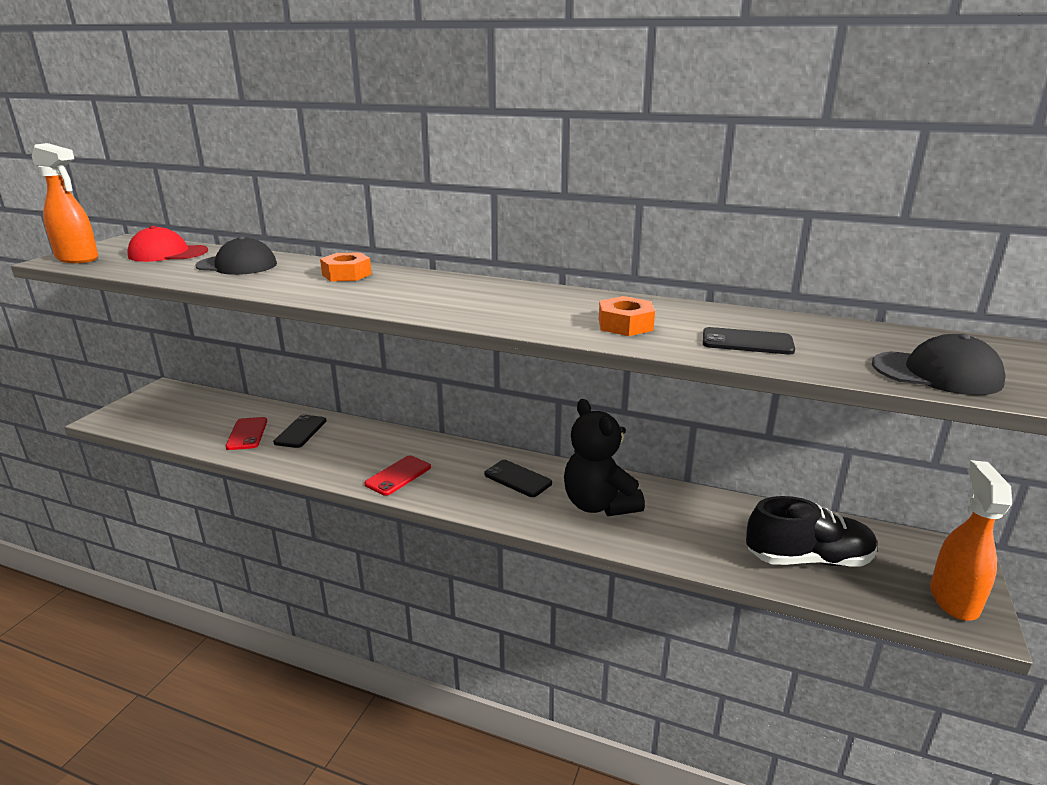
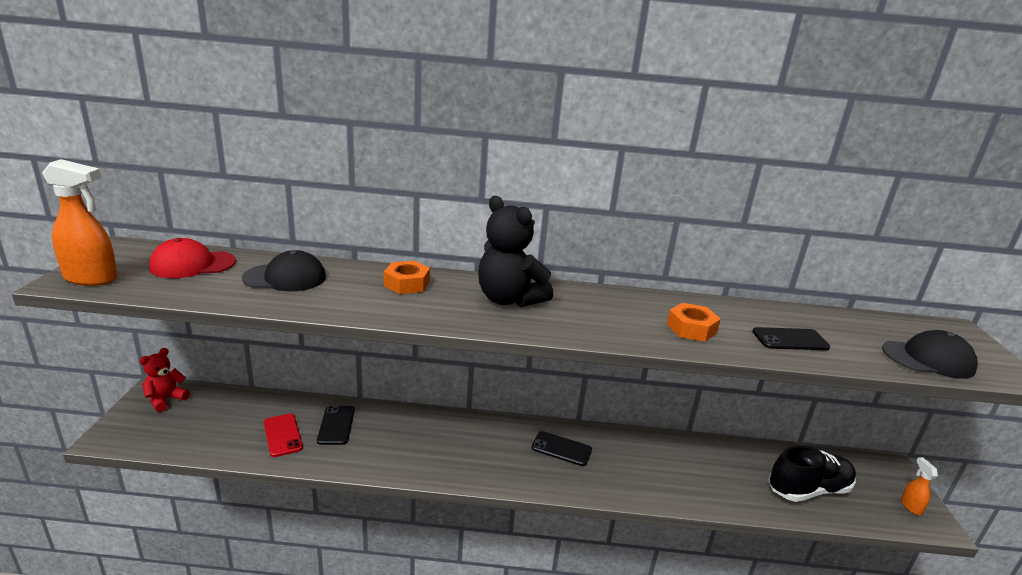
camera: 20 degrees left, 0 degrees up
(167, 396) = (166, 400): none -> red teddy bear
(398, 476) = (458, 462): red phone -> none
(599, 505) = (639, 465): black teddy bear -> black teddy bear (509, 299)
(953, 599) = (910, 506): orange spray bottle -> orange spray bottle, size x0.51

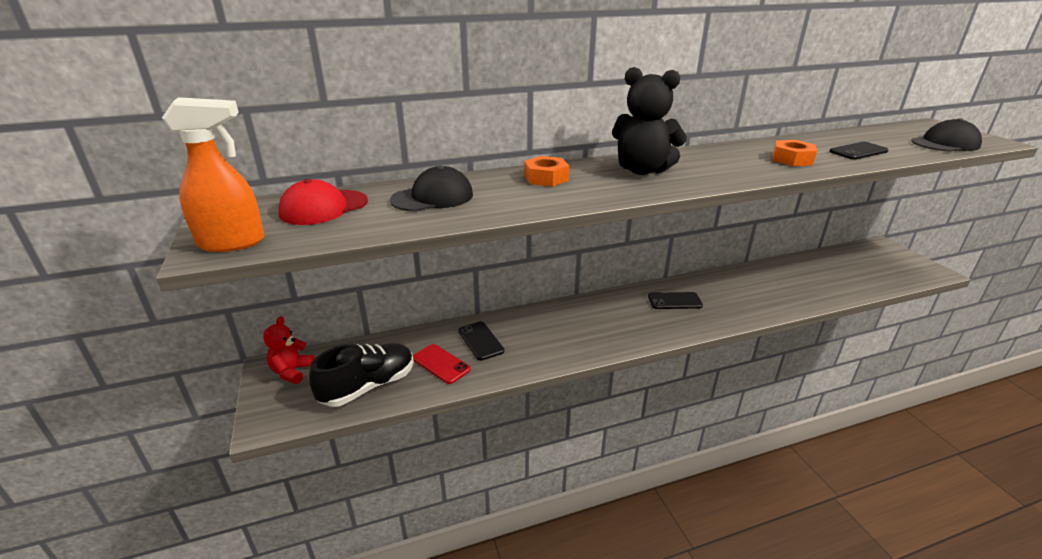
camera: 20 degrees left, 5 degrees up
(808, 490) = (853, 275): black shoe -> black shoe (368, 386)
(910, 506) = (915, 266): orange spray bottle -> none

